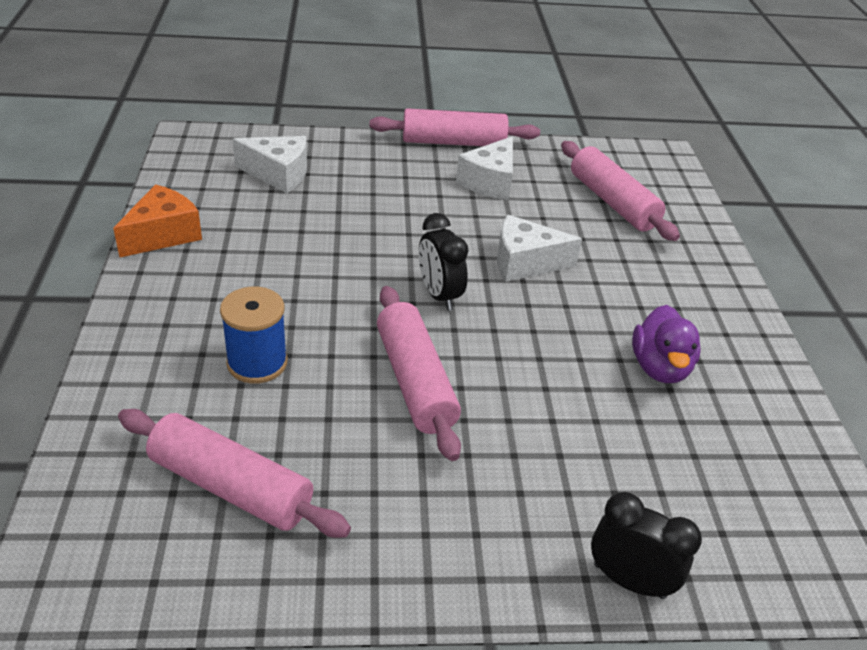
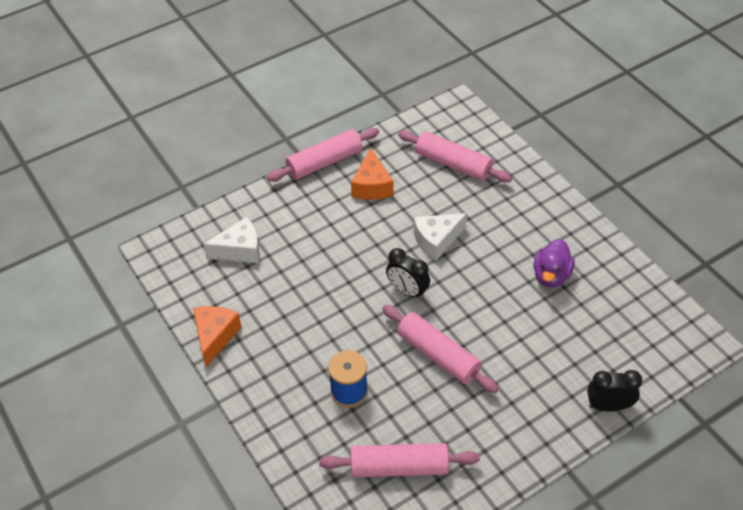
camera: 25 degrees left, 10 degrees up
(490, 182) = (372, 186): white cheese -> orange cheese
(659, 367) = (551, 275): purple duck -> purple duck turned 45 degrees clockwise

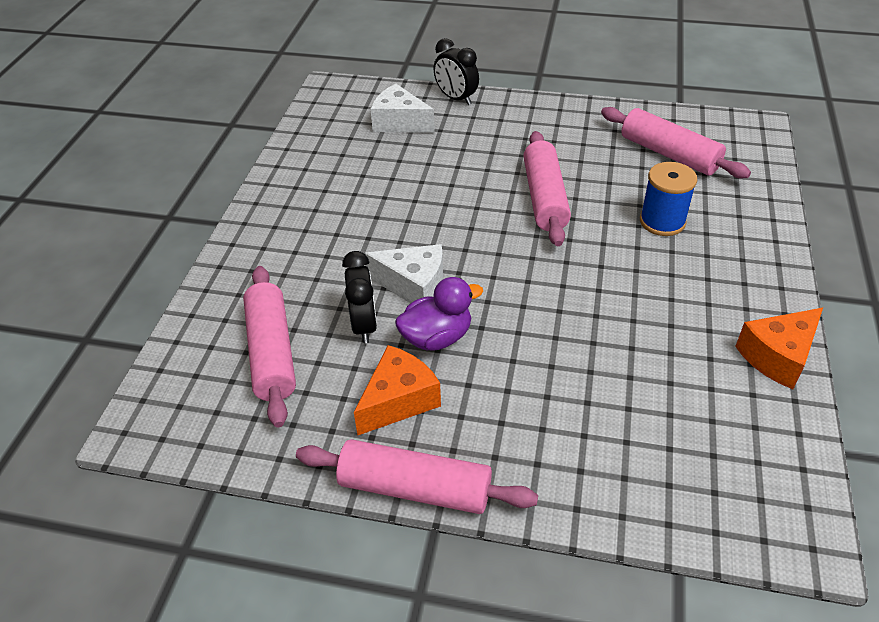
camera: 135 degrees left, 5 degrees down
(240, 250) = (663, 443): white cheese -> white cheese (399, 122)
(407, 291) = (507, 261): black clock -> black clock (364, 325)
(551, 275) = (359, 188): purple duck -> purple duck (437, 337)

